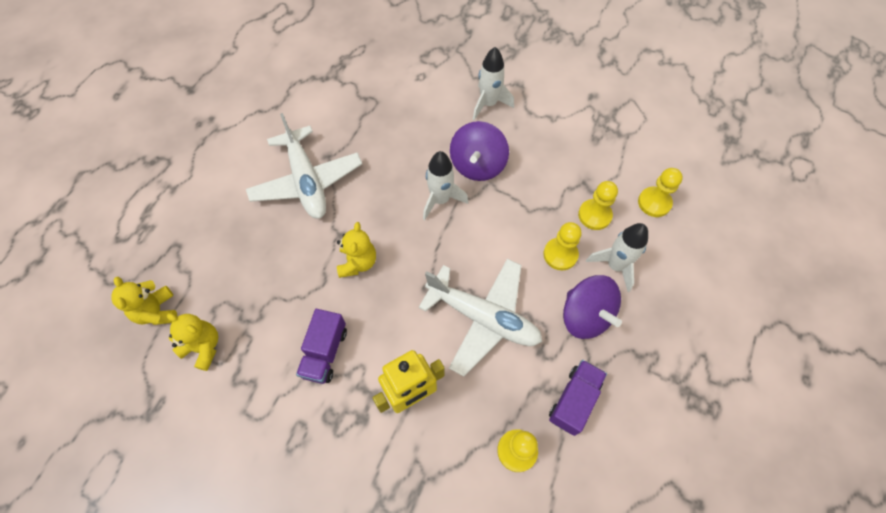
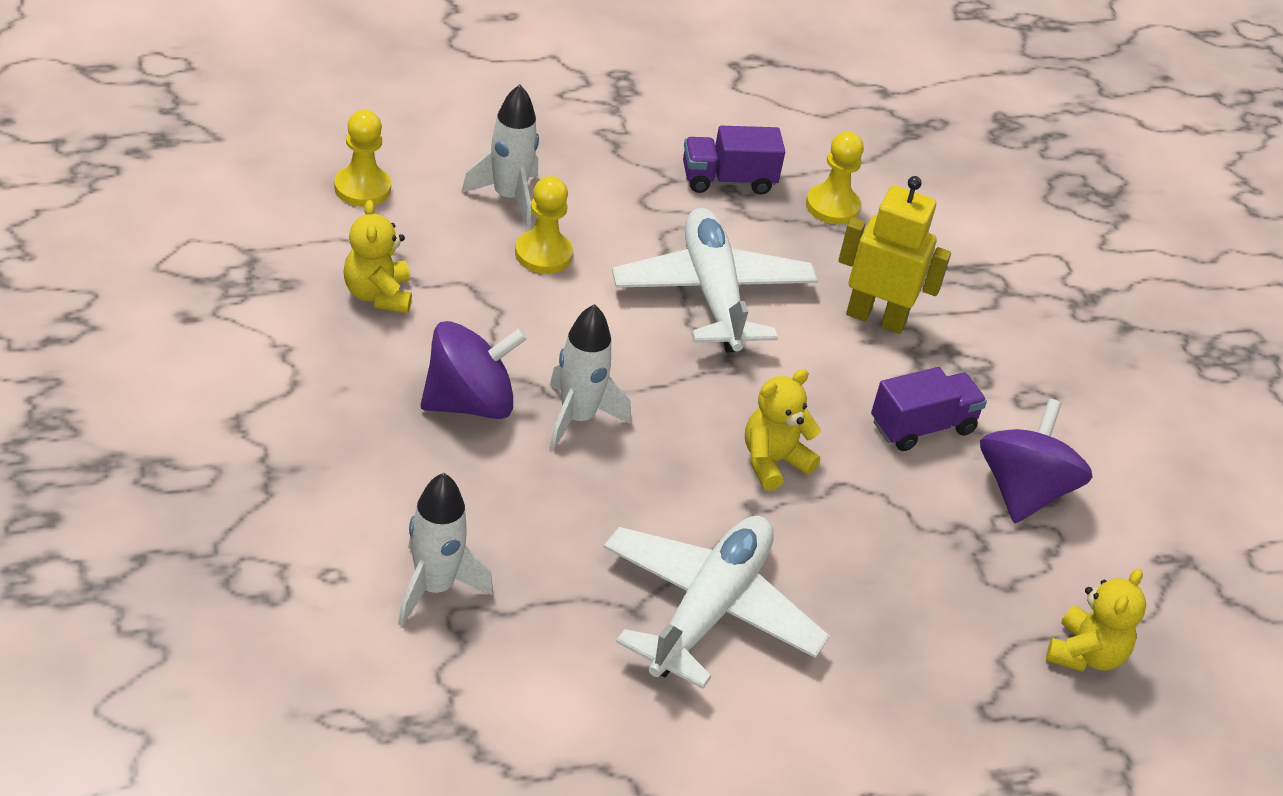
camera: 135 degrees left, 20 degrees down
(203, 347) = (1060, 561): yellow teddy bear -> yellow teddy bear (378, 295)
(488, 104) = (321, 444): white rocket -> white rocket (434, 588)
(585, 316) = (611, 203): purple spinning top -> purple spinning top (1023, 491)
(594, 215) = (442, 240): yellow pawn -> none

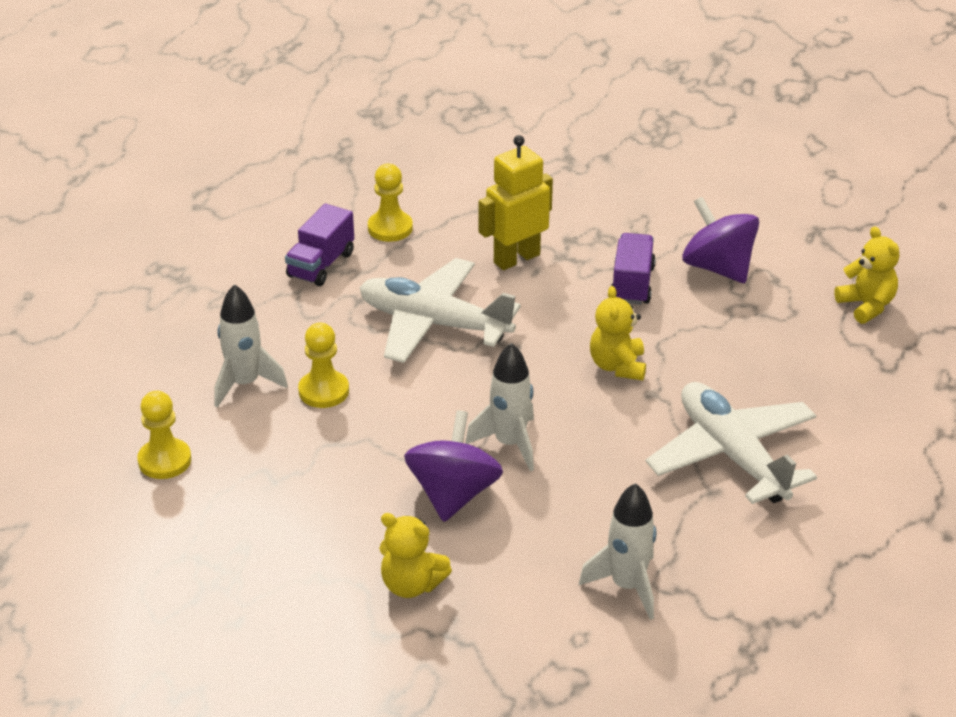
camera: 50 degrees left, 5 degrees down
(378, 295) = (297, 499): yellow teddy bear -> yellow teddy bear (411, 585)

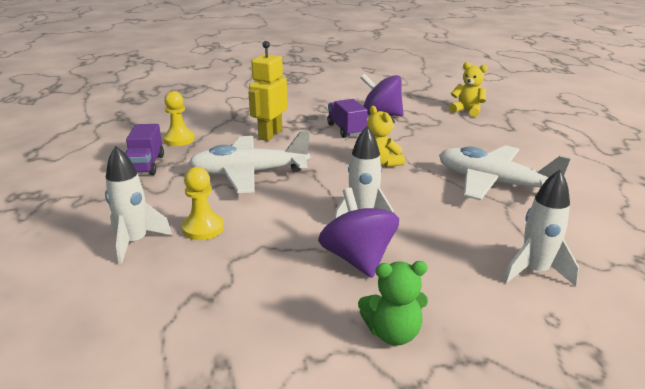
camera: 30 degrees left, 10 degrees down
(164, 460) = (95, 318): yellow pawn -> none
(411, 585) = (393, 333): yellow teddy bear -> green teddy bear

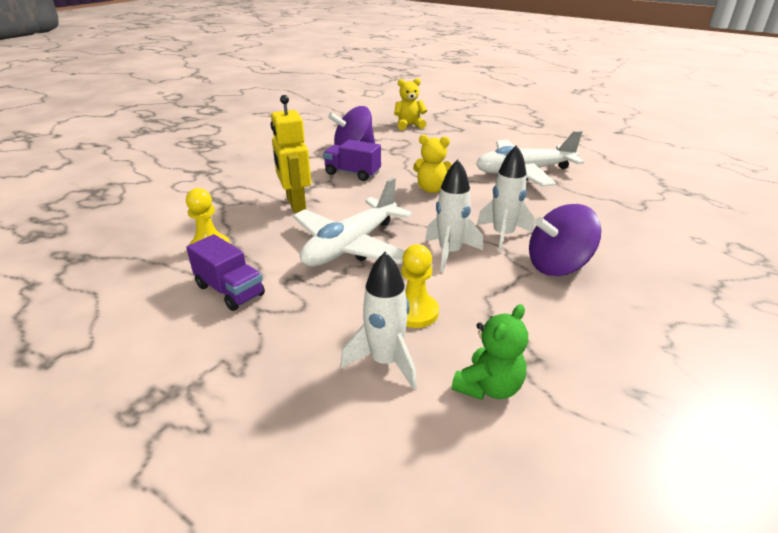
camera: 45 degrees left, 5 degrees up
(358, 258) = (558, 265): purple spinning top -> purple spinning top turned 45 degrees counterclockwise
(393, 333) = (665, 298): green teddy bear -> green teddy bear (489, 387)
(535, 271) = (644, 217): white rocket -> white rocket (450, 253)

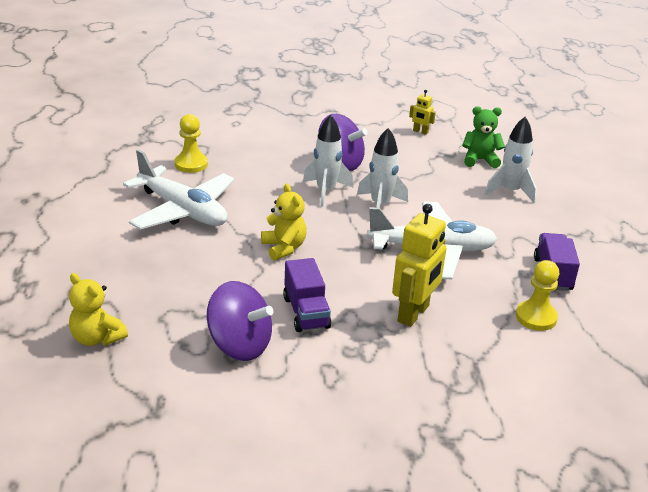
camera: 130 degrees left, 0 degrees up
(415, 312) = (460, 196): yellow pawn -> yellow pawn (191, 164)
(619, 375) = (420, 132): none -> yellow robot

